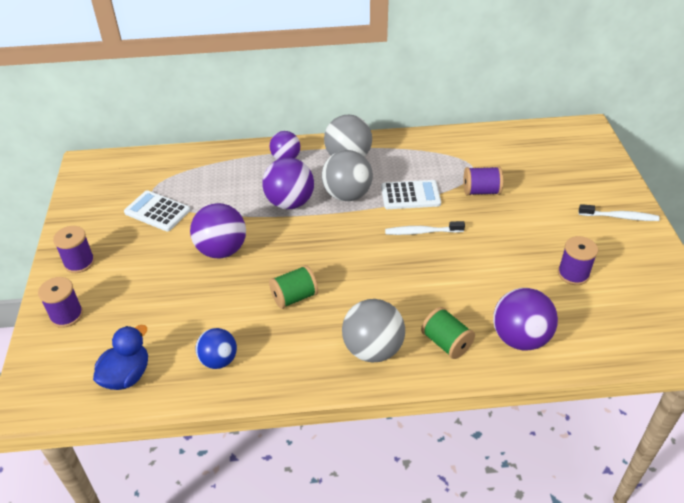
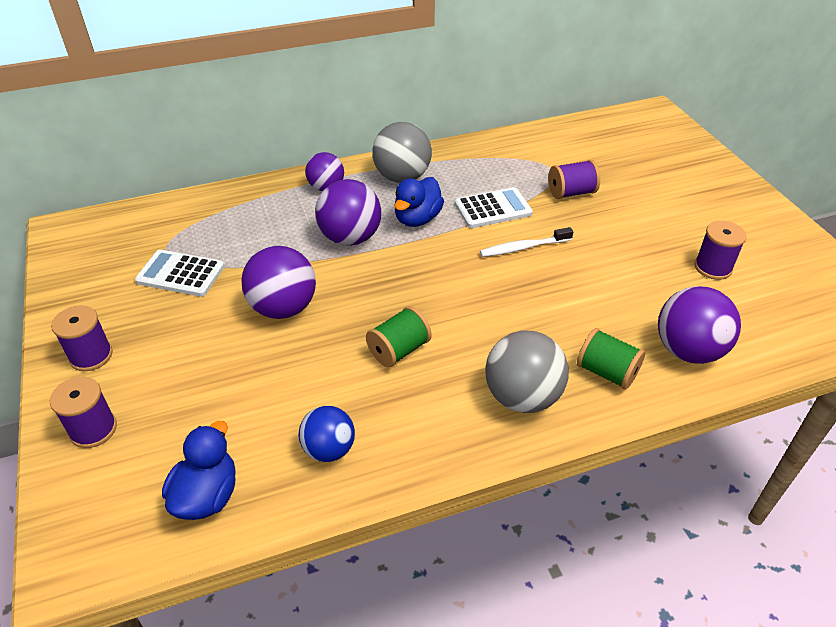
camera: 15 degrees left, 0 degrees up
(347, 195) = (417, 219): grey ball -> blue duck
(619, 217) = (732, 198): white toothbrush -> none

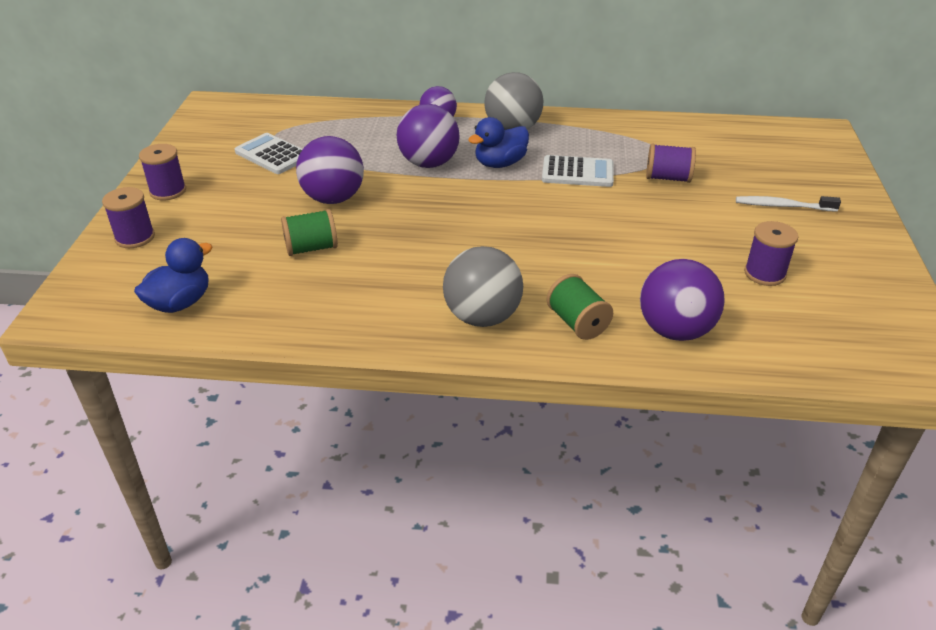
camera: 25 degrees right, 5 degrees down
(329, 449) = (292, 303): blue ball -> none
(399, 350) = (403, 253): green spool -> green spool (311, 248)
(523, 247) = (581, 209): white toothbrush -> white toothbrush (783, 206)

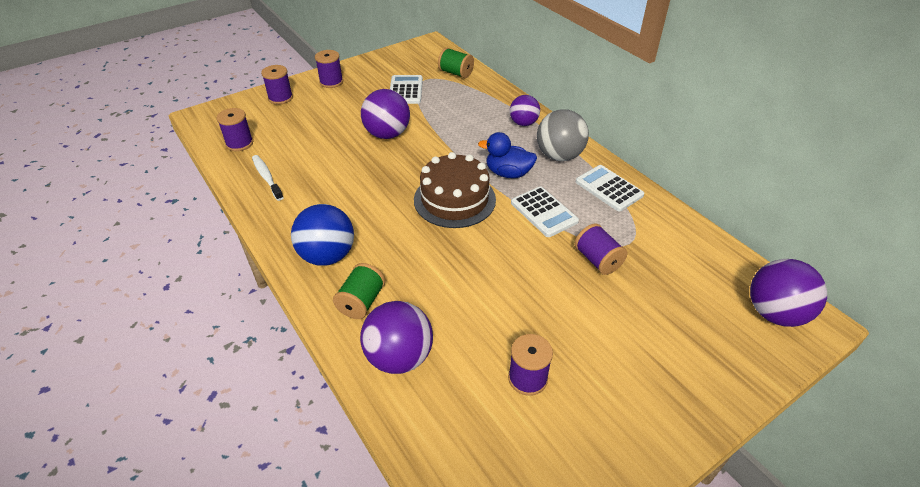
camera: 50 degrees right, 5 degrees up
(180, 303) = (239, 143): blue duck -> purple spool
(311, 248) = (330, 155): green spool -> green spool (456, 73)
(429, 163) = (469, 146): purple ball -> purple ball (774, 313)
(482, 317) = (327, 256): grey ball -> blue ball
(498, 207) = (454, 199): none -> brown cake
(588, 130) = (609, 188): none -> white calculator
(783, 206) = (645, 347): white toothbrush -> white toothbrush (267, 177)

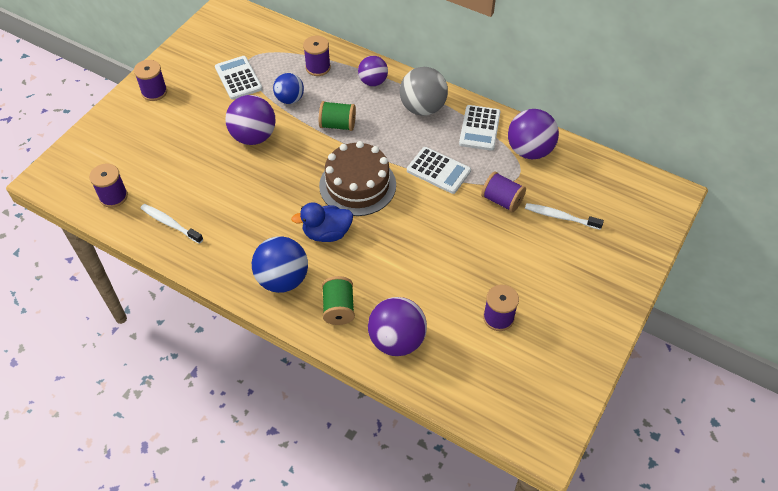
camera: 25 degrees left, 10 degrees up
(280, 98) = (114, 129): purple spool -> purple spool (318, 67)
(438, 116) = (290, 99): none -> blue ball
(456, 73) = (275, 41): green spool -> green spool (337, 125)
(508, 173) = (388, 142): blue duck -> blue duck (326, 233)
(609, 188) = (479, 128): white calculator -> white calculator turned 105 degrees counterclockwise
(659, 298) = (560, 217): none -> white toothbrush
(774, 313) = (643, 198): purple ball -> purple ball (529, 150)

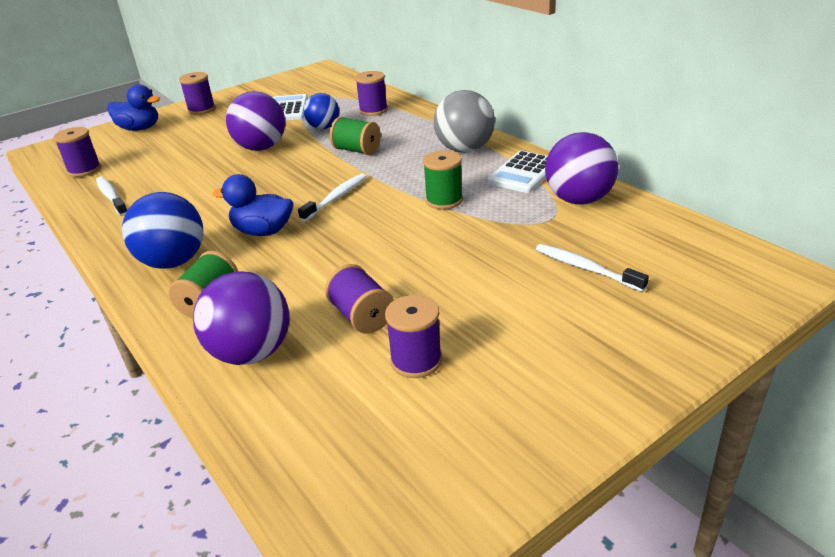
camera: 25 degrees right, 20 degrees down
(116, 131) = (139, 129): none -> blue duck
(357, 185) = (336, 198): brown cake -> white toothbrush
(373, 82) = (423, 125): purple ball -> none
(438, 171) = (444, 200): white calculator -> green spool
(502, 200) = (509, 238): purple spool -> purple spool (362, 316)

